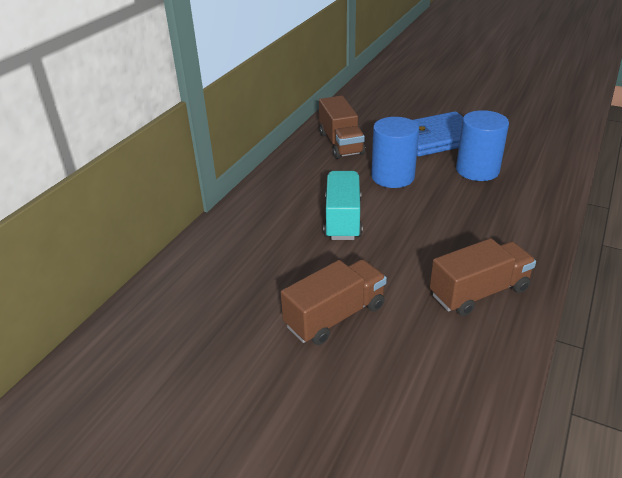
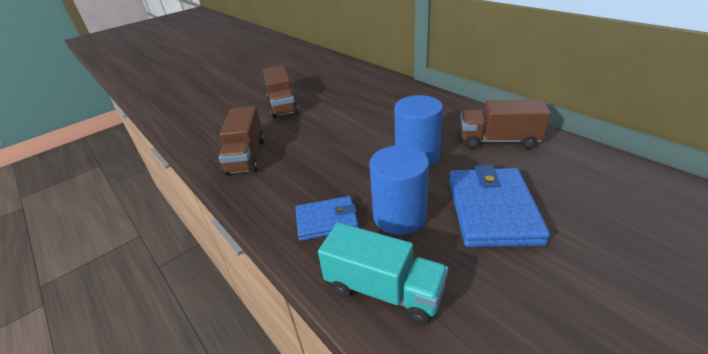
camera: 115 degrees right, 0 degrees up
(343, 219) = (369, 121): turquoise truck -> turquoise truck (384, 290)
(515, 200) = (327, 220): none -> blue wallet

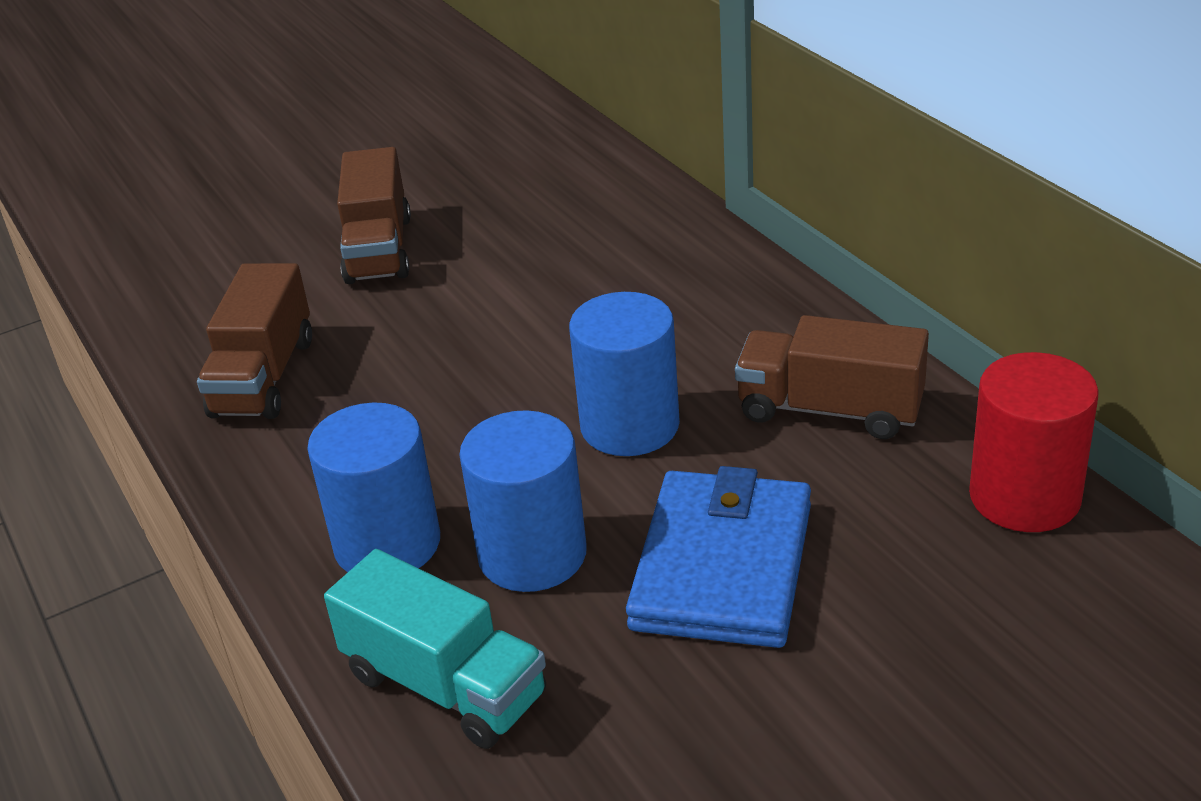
camera: 10 degrees right, 0 degrees up
(327, 220) = (387, 544): blue wallet -> blue cylinder
(605, 164) = (1024, 497): none -> red cylinder

